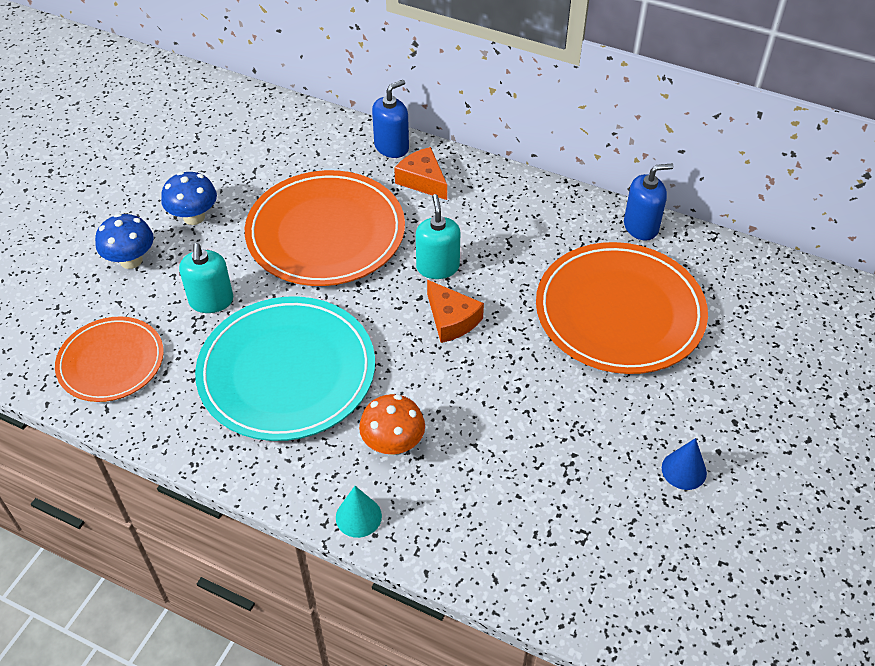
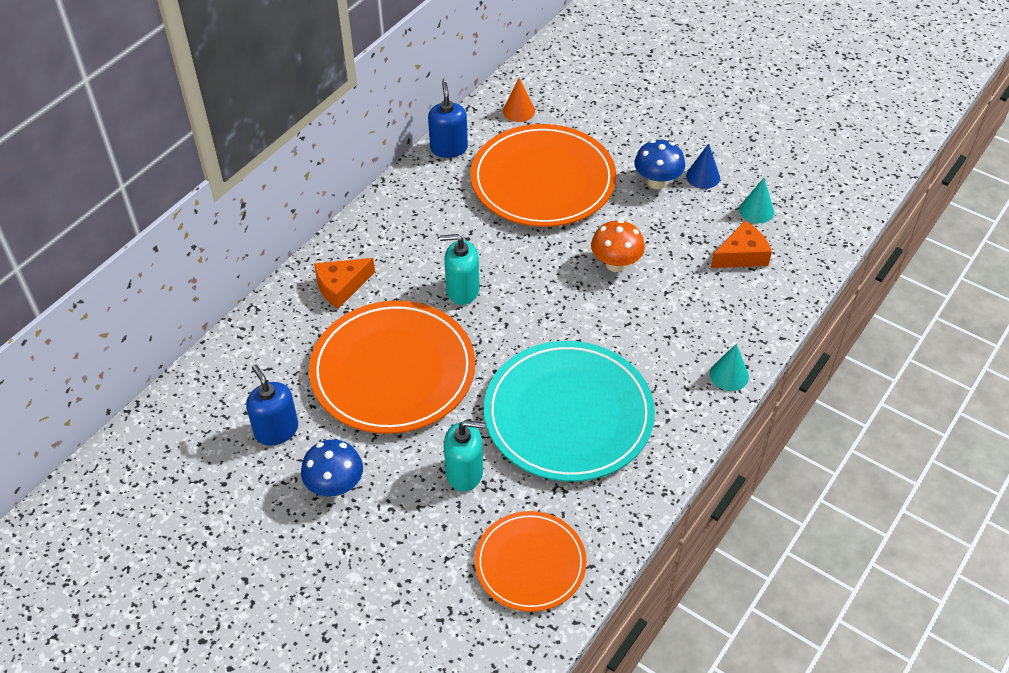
camera: 80 degrees left, 0 degrees up
(131, 260) = (387, 547): blue mushroom -> blue mushroom (657, 182)
(391, 147) = (282, 305): blue soap dispenser -> blue soap dispenser (276, 430)
(393, 444) = (659, 345): orange mushroom -> orange mushroom (616, 264)
(451, 319) = (529, 289): orange cheese -> orange cheese (742, 255)
(641, 535) = (756, 210): none -> turquoise cone
(727, 276) = (518, 111): none -> orange cone

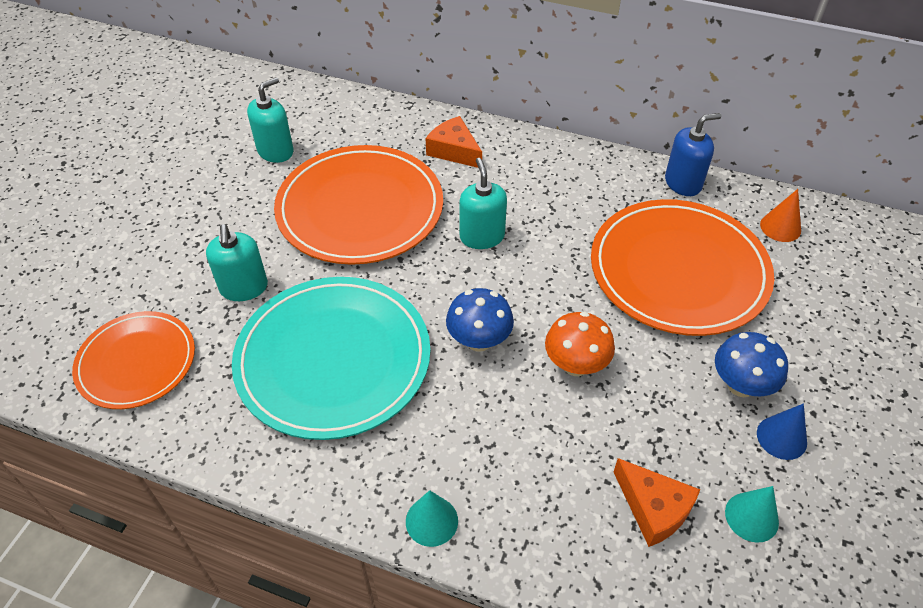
camera: 75 degrees right, 0 degrees up
(276, 430) = (275, 151): blue soap dispenser -> turquoise soap dispenser
(335, 486) = (219, 201): blue mushroom -> blue mushroom (479, 340)

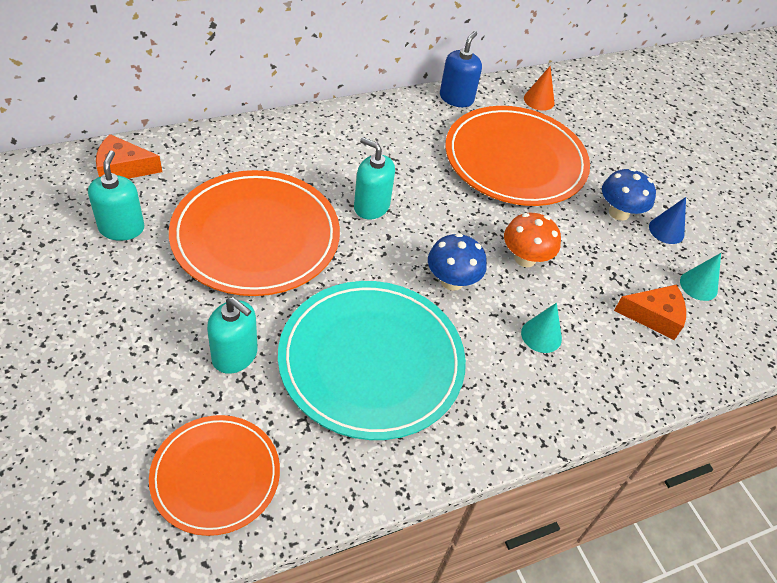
camera: 50 degrees left, 0 degrees up
(431, 521) = (556, 418): turquoise cone -> turquoise cone (541, 335)
(454, 151) = (277, 151): orange cheese -> orange cheese (123, 168)

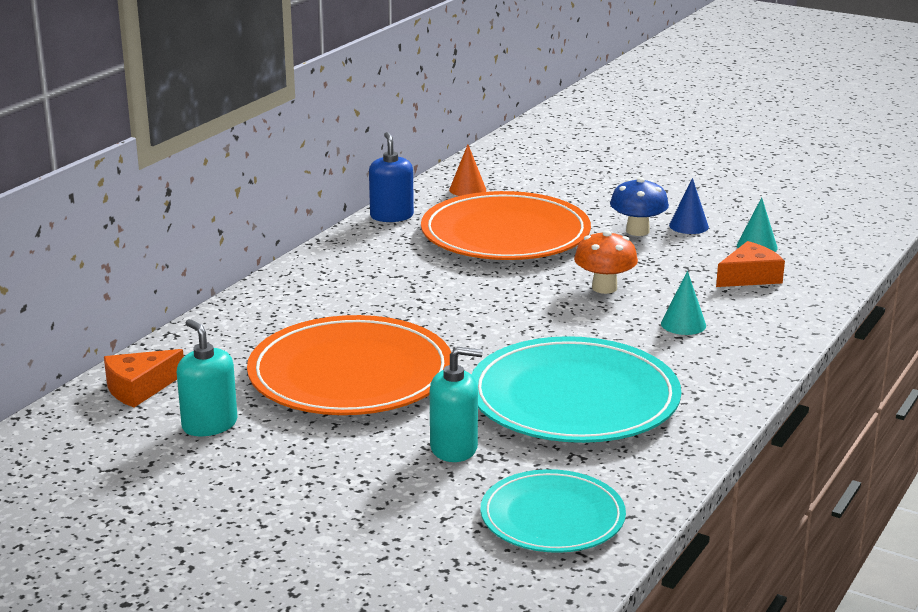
camera: 30 degrees left, 25 degrees down
(215, 476) = (552, 517): orange plate -> turquoise plate
(371, 206) = (425, 312): turquoise soap dispenser -> none
(452, 281) = (566, 326): blue mushroom -> none

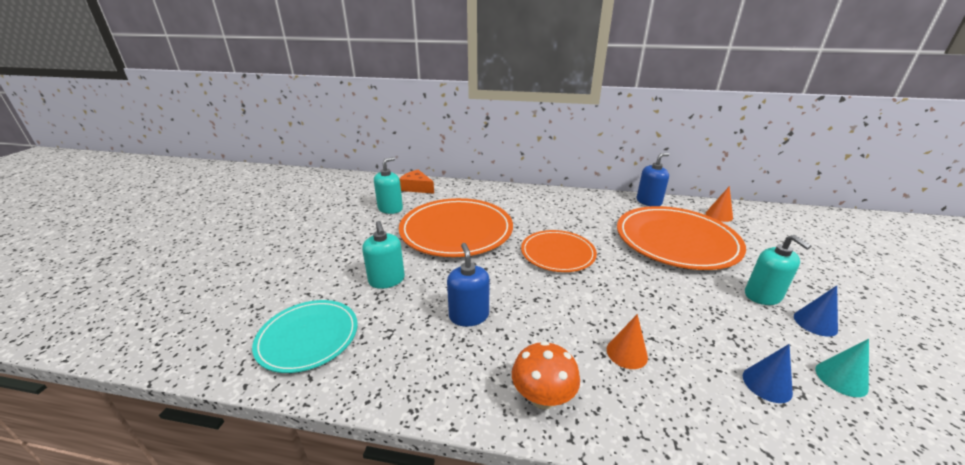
camera: 70 degrees right, 5 degrees up
(477, 313) = (557, 253): none -> orange plate
(574, 398) = (469, 316): turquoise plate -> blue soap dispenser
(604, 288) = (646, 297): orange mushroom -> orange mushroom (542, 397)
(637, 231) = (762, 296): blue mushroom -> turquoise soap dispenser
(683, 324) = (626, 353): turquoise cone -> orange cone
(749, 277) = (767, 384): orange cheese -> blue cone

